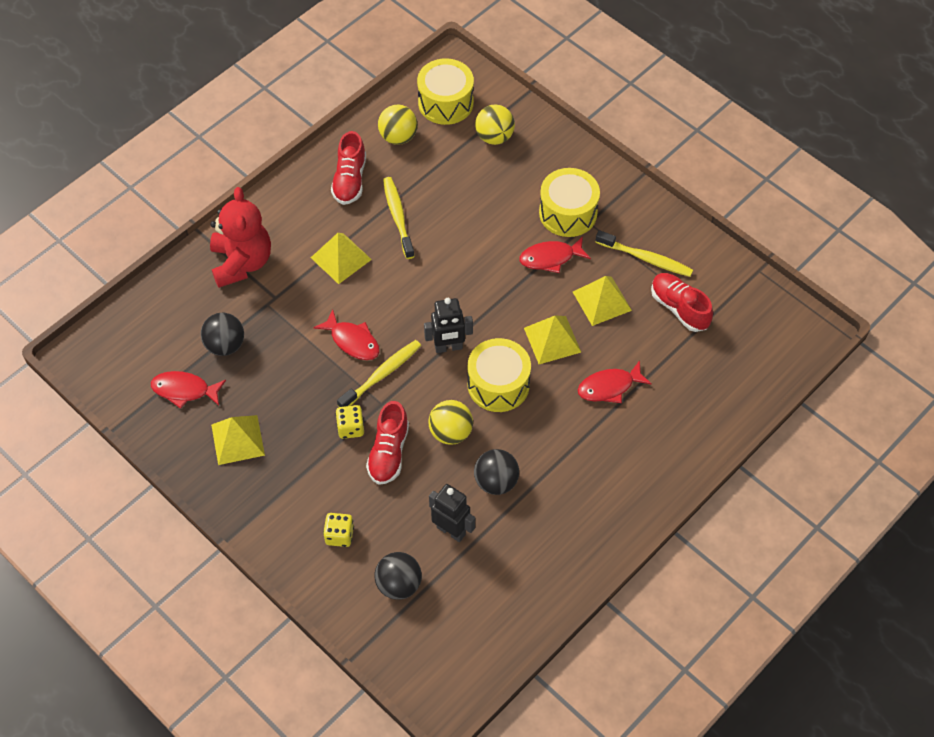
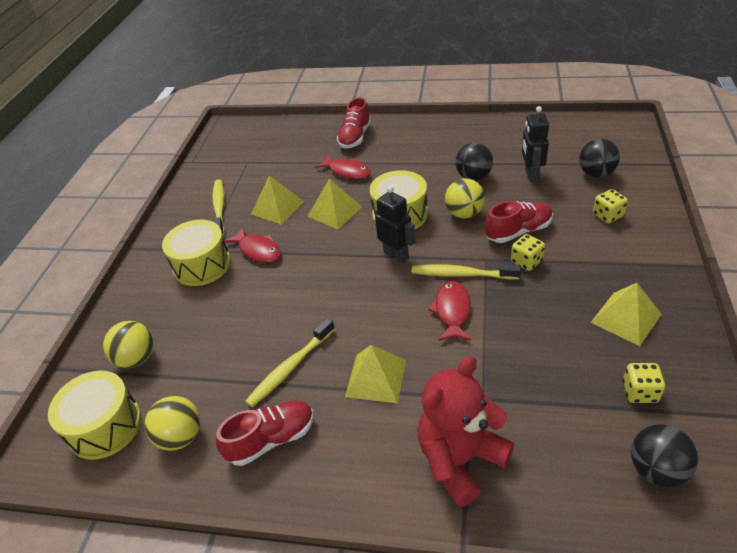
camera: 120 degrees left, 15 degrees down
(184, 390) = (640, 392): red fish -> yellow dice
(225, 345) = (560, 397): black ball -> black ball (656, 470)
(679, 308) = (253, 175): red shoe -> red shoe (355, 137)

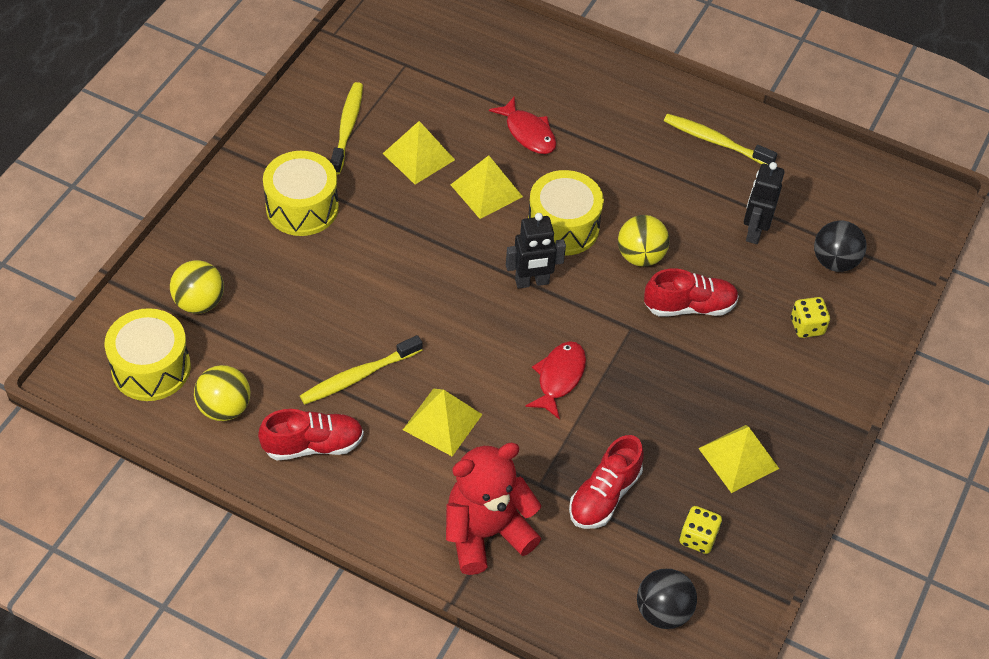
camera: 10 degrees right, 10 degrees up
(258, 250) = (374, 212): red fish -> none
(355, 137) = (563, 78): red shoe -> red shoe (604, 495)
(396, 255) = (532, 282): black robot -> black robot turned 105 degrees clockwise
(462, 274) = (594, 337): yellow toothbrush -> yellow toothbrush (716, 141)
(473, 177) = (681, 205): black ball -> none
(526, 261) = (675, 349): yellow dice -> none

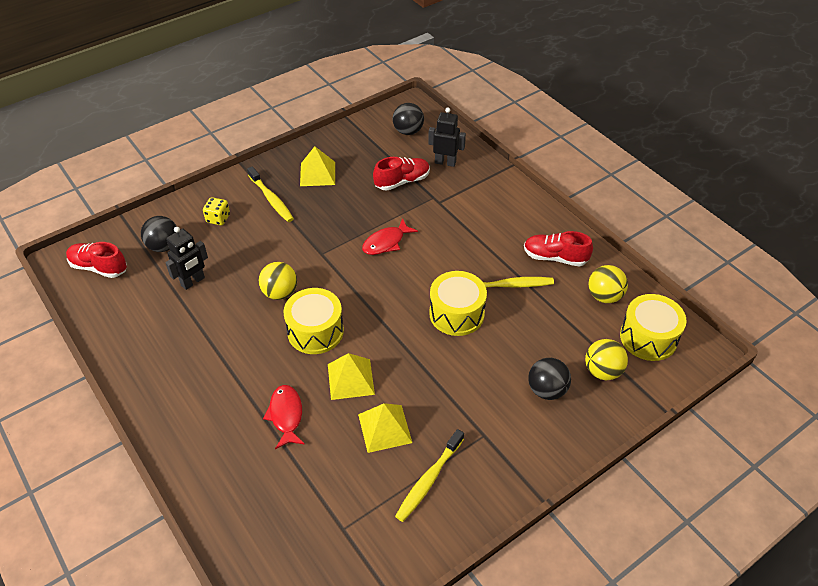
camera: 150 degrees left, 5 degrees down
(259, 256) = (546, 390): none -> black ball
(302, 207) = (498, 418): yellow drum -> yellow drum (456, 314)
(442, 422) = (470, 243): yellow pyramid -> none
(486, 533) = (476, 186): red teddy bear -> none
(532, 282) = (363, 302): black robot -> black robot (445, 162)
(689, 306) = (276, 253): red shoe -> red shoe (99, 267)
(698, 538) = (368, 150): yellow dice -> none
(716, 141) = (155, 353): yellow toothbrush -> yellow toothbrush (271, 199)

